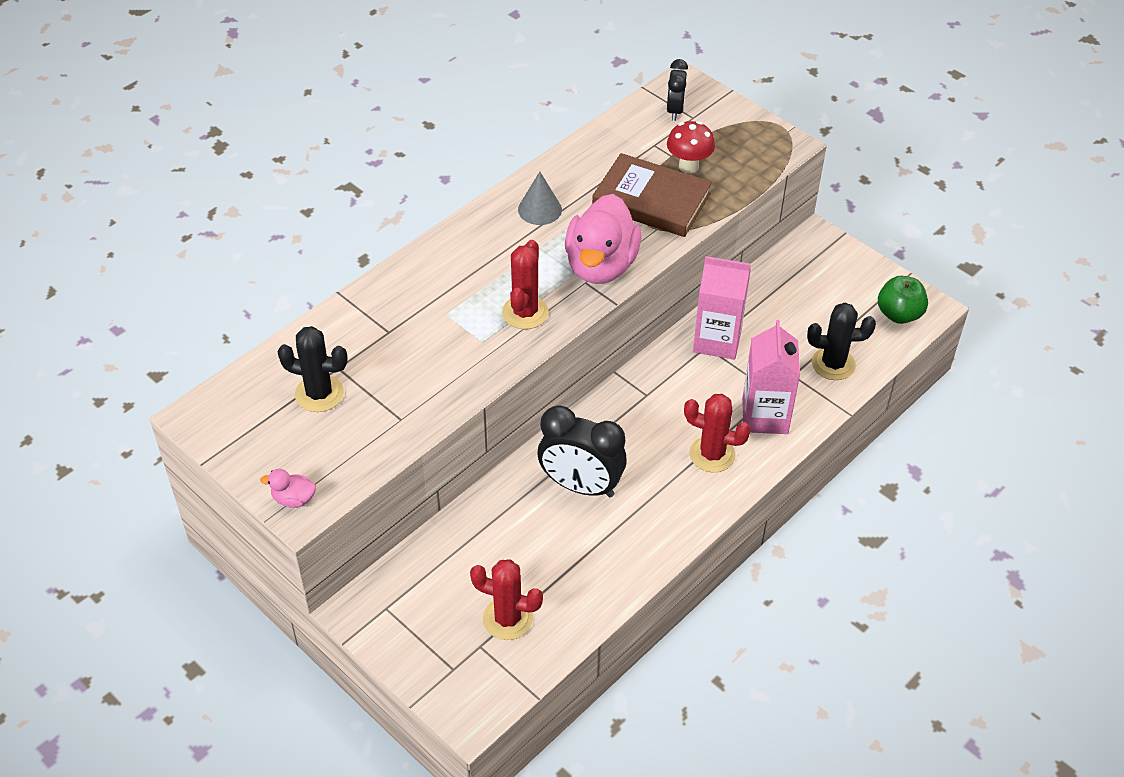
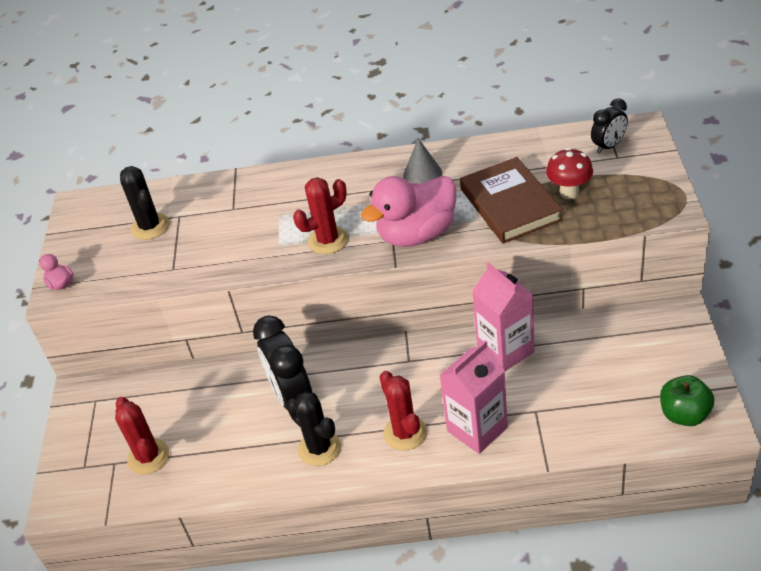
camera: 50 degrees right, 5 degrees down
(833, 364) = (579, 422): black cactus -> black cactus (319, 448)

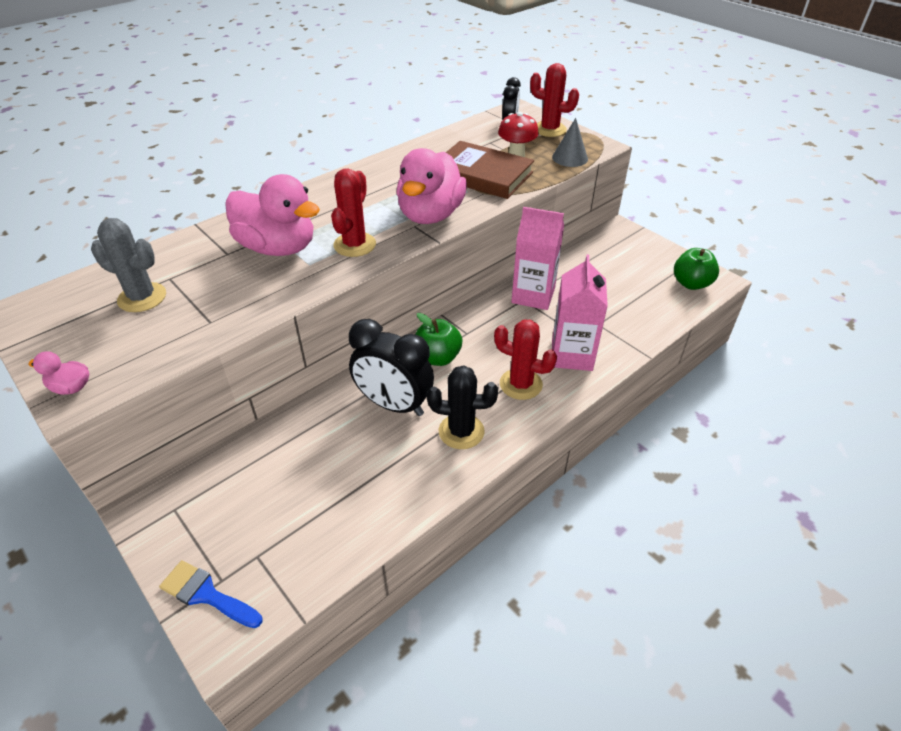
camera: 45 degrees left, 0 degrees up
(70, 471) = (206, 594): none -> blue brush
(148, 457) = (293, 528): red cactus -> red cactus (549, 129)
(150, 227) = (142, 297): black cactus -> grey cactus
(271, 218) = (278, 248): none -> pink duck
(363, 372) = (438, 357): none -> green apple
(422, 174) = (387, 177): grey cone -> grey cone (570, 158)

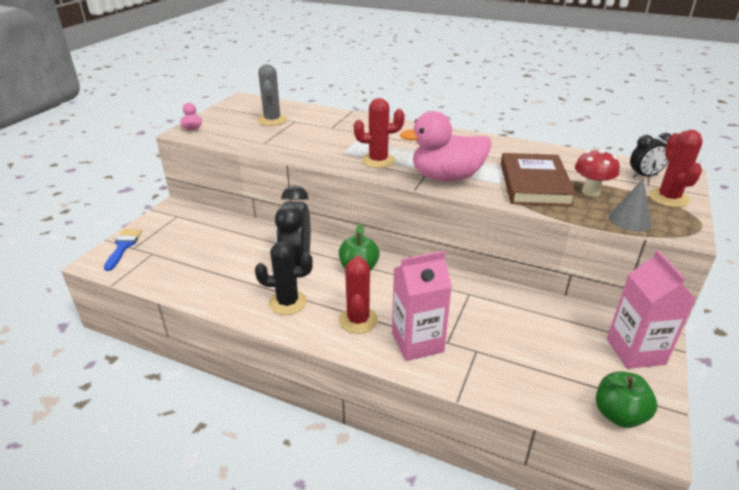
camera: 65 degrees right, 10 degrees down
(278, 248) = (351, 139): pink duck -> none
(461, 431) = (287, 302): black cactus -> black cactus turned 75 degrees counterclockwise
(533, 295) = (479, 298): pink carton -> pink carton (635, 351)

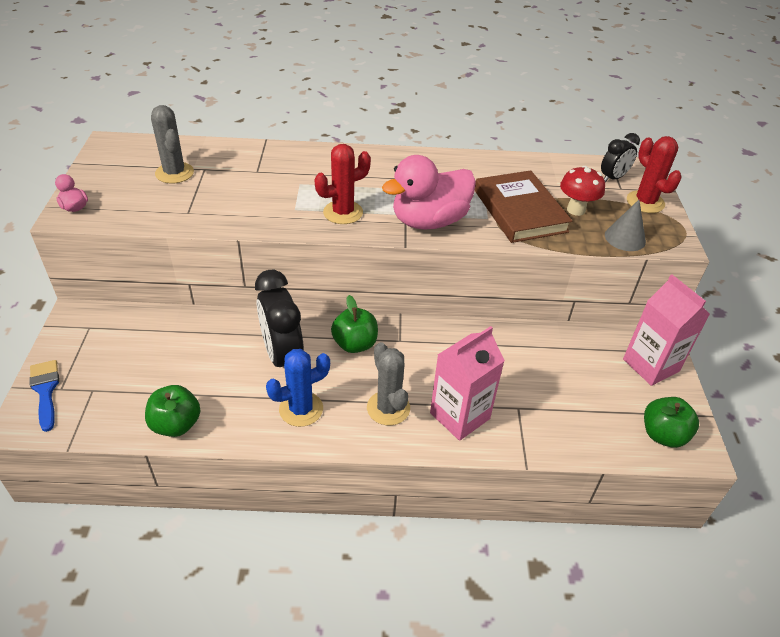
camera: 25 degrees left, 10 degrees up
(191, 289) = (176, 424): none -> green apple
(287, 302) = (301, 409): black cactus -> blue cactus
(358, 320) = (388, 408): red cactus -> grey cactus

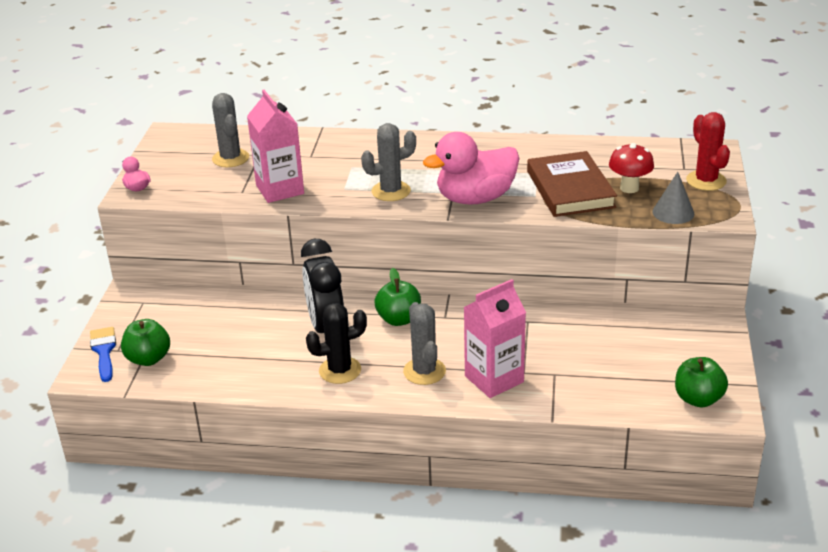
camera: 10 degrees right, 10 degrees down
(176, 424) = (222, 379): green apple -> green apple (148, 359)
(301, 409) = (340, 370): blue cactus -> black cactus
(343, 212) = (391, 191): red cactus -> grey cactus
(613, 178) = (678, 159): black clock -> none
(651, 365) = (703, 342): pink carton -> pink carton (280, 189)

